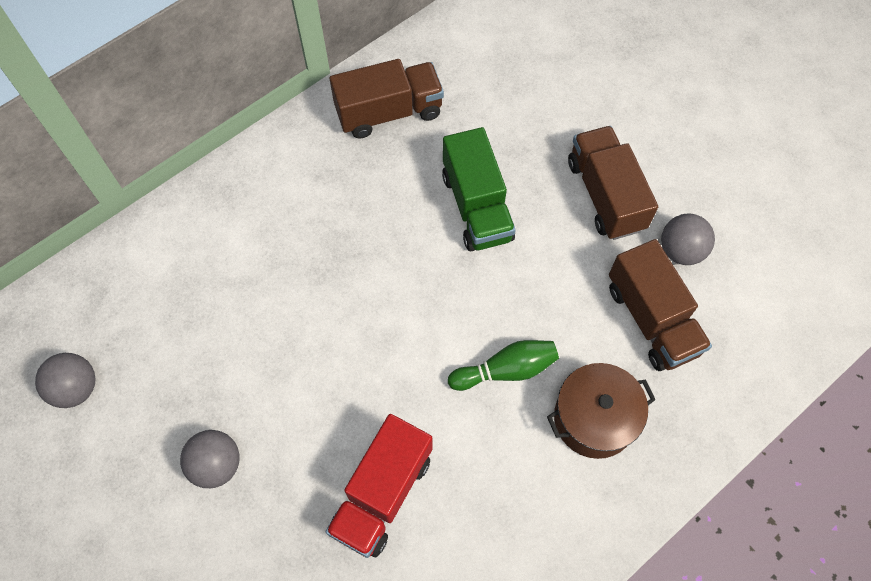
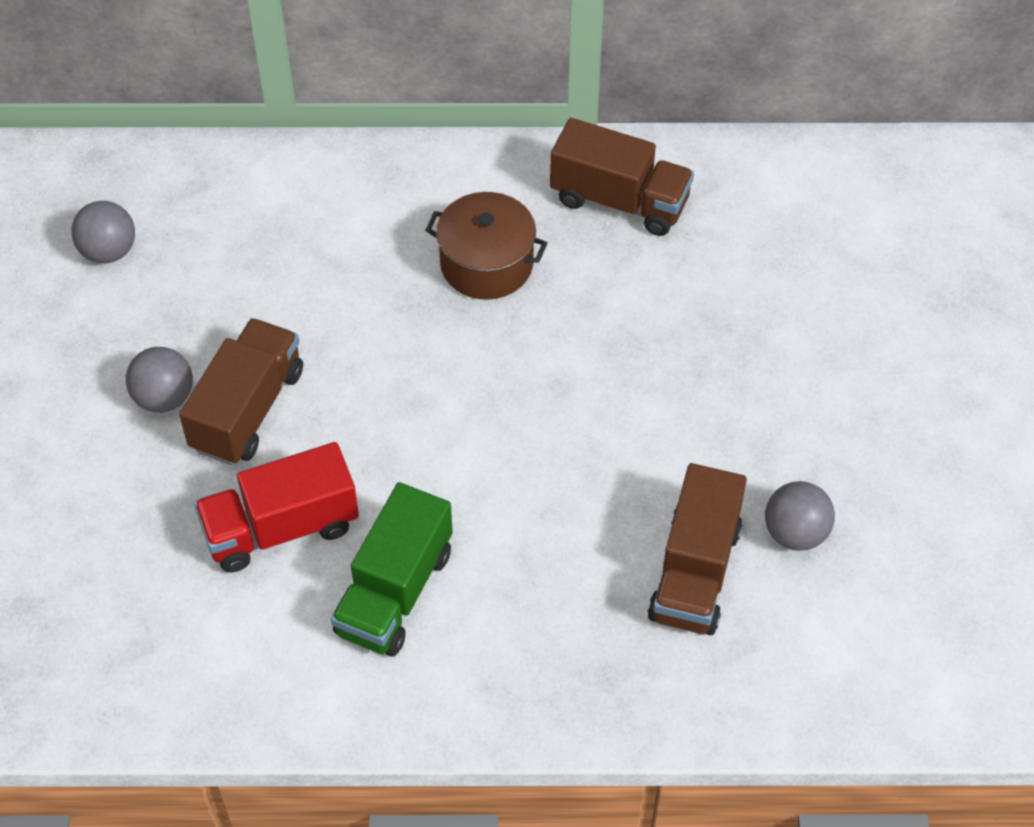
camera: 40 degrees right, 10 degrees down
(476, 207) = (620, 346): green truck -> green truck (395, 592)
(506, 370) = (499, 510): green bowling pin -> none
(594, 418) = (542, 615): brown pot -> brown pot (486, 264)
(605, 195) = (768, 426): brown truck -> brown truck (248, 410)

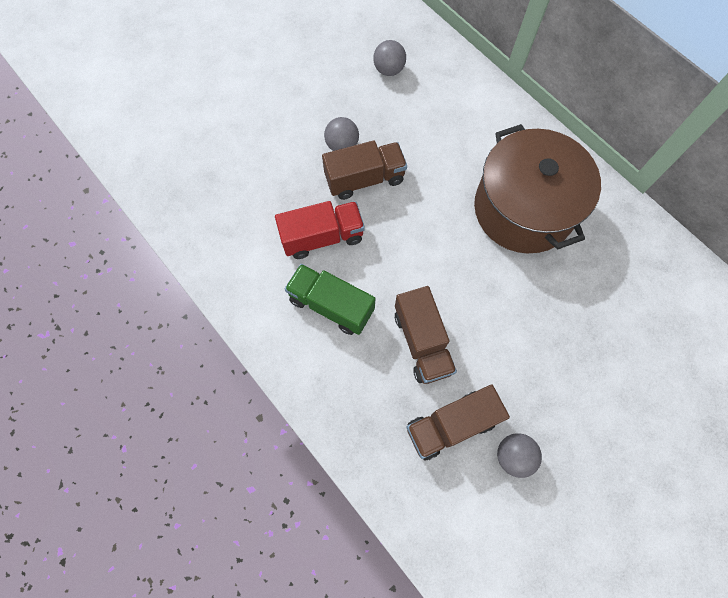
camera: 50 degrees right, 15 degrees up
(281, 528) = (322, 237): red truck -> red truck turned 135 degrees clockwise
(395, 592) = (331, 305): green truck -> green truck turned 45 degrees clockwise
(486, 264) = (523, 209): brown pot -> brown pot, size x1.90
(619, 201) = (613, 235): brown truck -> brown truck (422, 342)

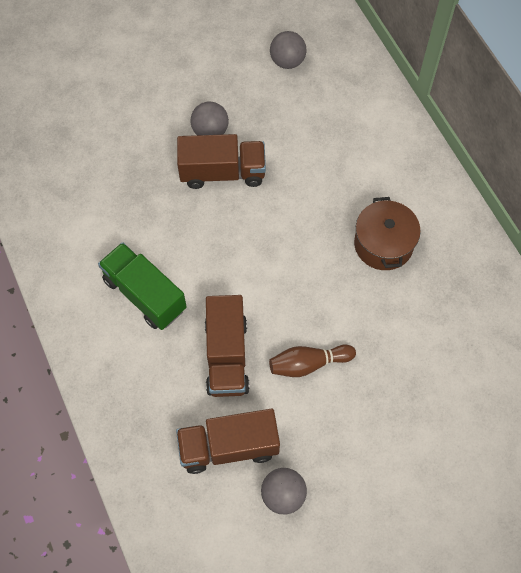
camera: 15 degrees right, 5 degrees down
(322, 237) = (158, 222): red truck -> none
(495, 331) = (308, 364): none -> brown bowling pin
(523, 209) = (383, 244): brown pot -> brown pot, size x0.53

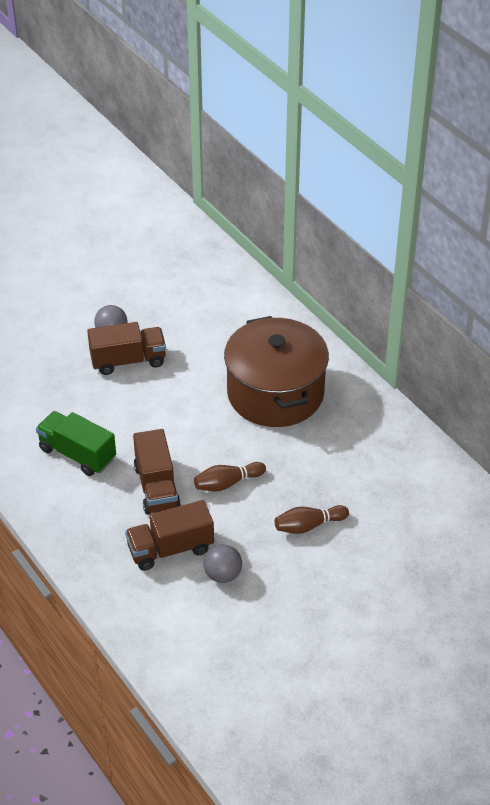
camera: 10 degrees left, 20 degrees down
(287, 61) = (169, 276): grey ball -> none
(383, 244) = (275, 393): brown pot -> brown pot, size x1.90
(393, 441) = (308, 525): none -> brown bowling pin

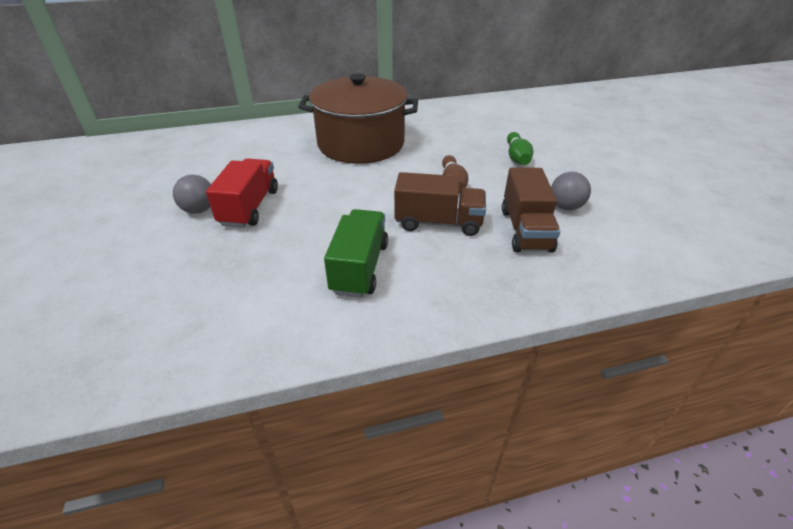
camera: 70 degrees left, 5 degrees down
(77, 454) = (359, 268): green truck -> green truck turned 135 degrees clockwise
(128, 361) = (249, 207): brown truck -> red truck
(308, 525) = (517, 157): brown bowling pin -> green bowling pin

